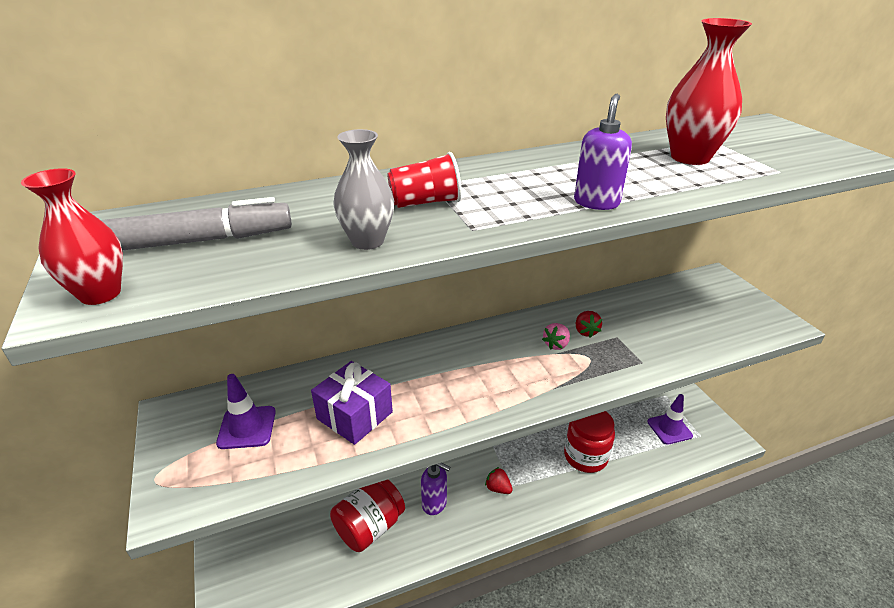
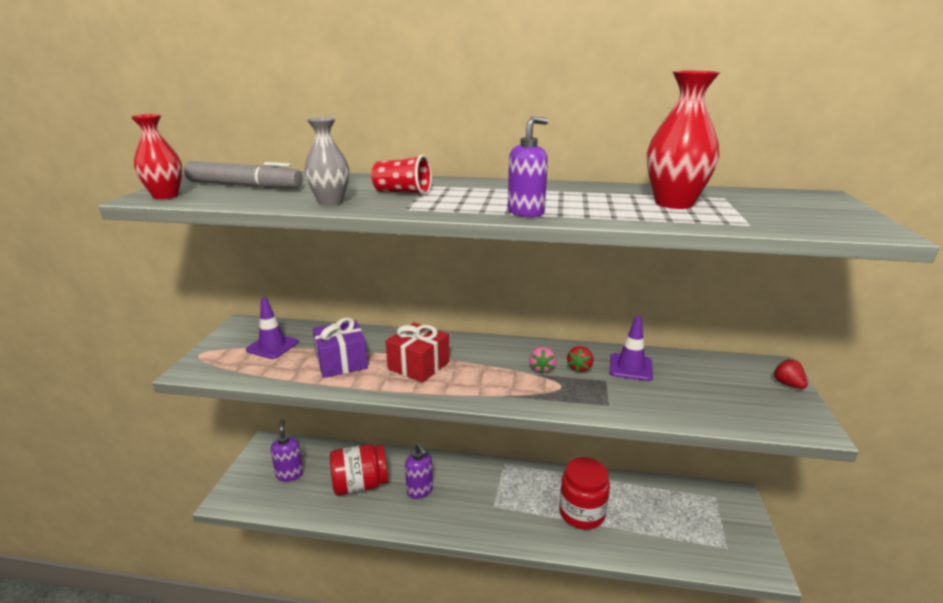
camera: 30 degrees right, 10 degrees down
(280, 553) = (290, 474): none -> purple soap dispenser
(441, 386) = (418, 365): none -> red gift
(498, 488) = (480, 503): red strawberry -> red strawberry (788, 384)
(556, 344) = (541, 368): pink strawberry -> pink strawberry turned 60 degrees counterclockwise
(669, 429) = (693, 527): purple traffic cone -> purple traffic cone (630, 367)

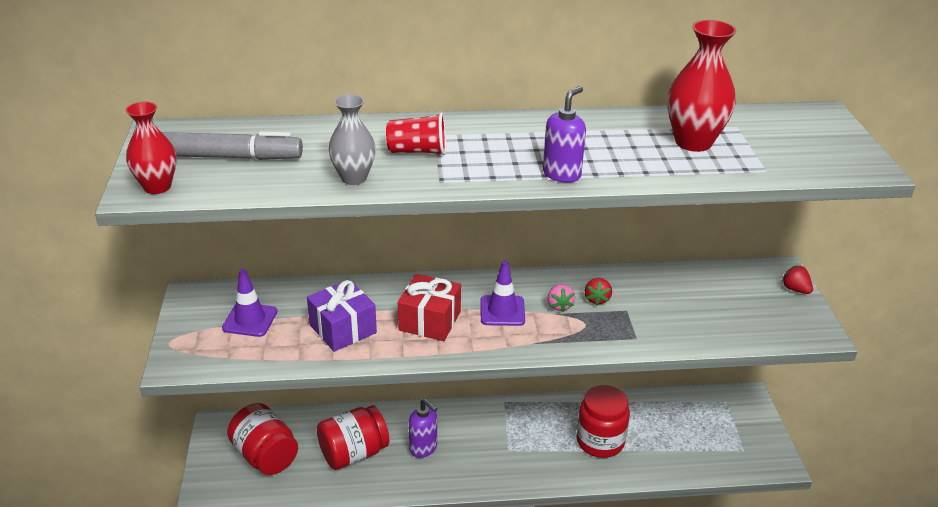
camera: 15 degrees left, 10 degrees up
(290, 474) = (265, 456): purple soap dispenser -> red jar
(630, 367) = (647, 291): purple traffic cone -> purple traffic cone (502, 311)

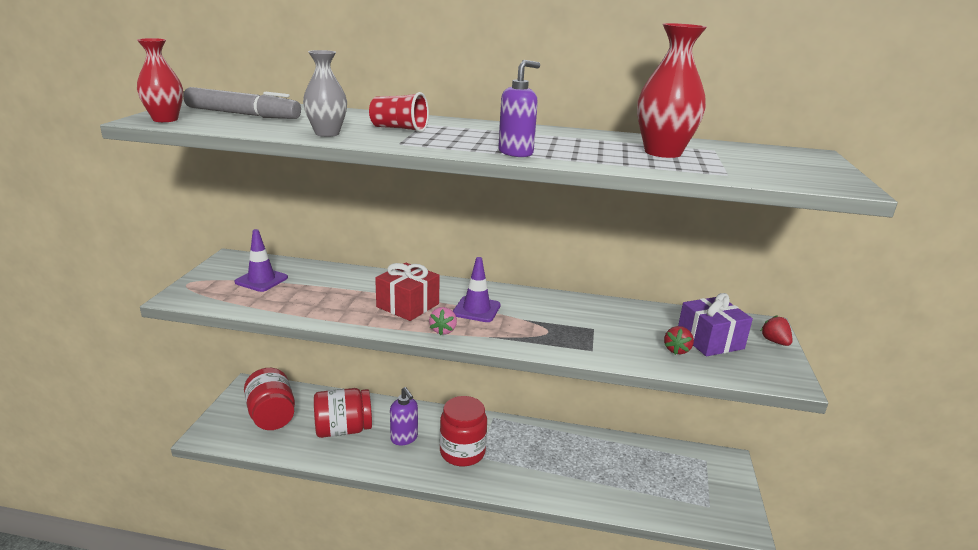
camera: 15 degrees right, 10 degrees down
(343, 329) = (330, 298): purple gift -> purple gift (710, 340)
(559, 305) = (531, 314): pink strawberry -> pink strawberry (443, 330)
(597, 299) = (569, 316): red strawberry -> red strawberry (676, 350)
(600, 441) = (567, 467): red jar -> red jar (462, 452)

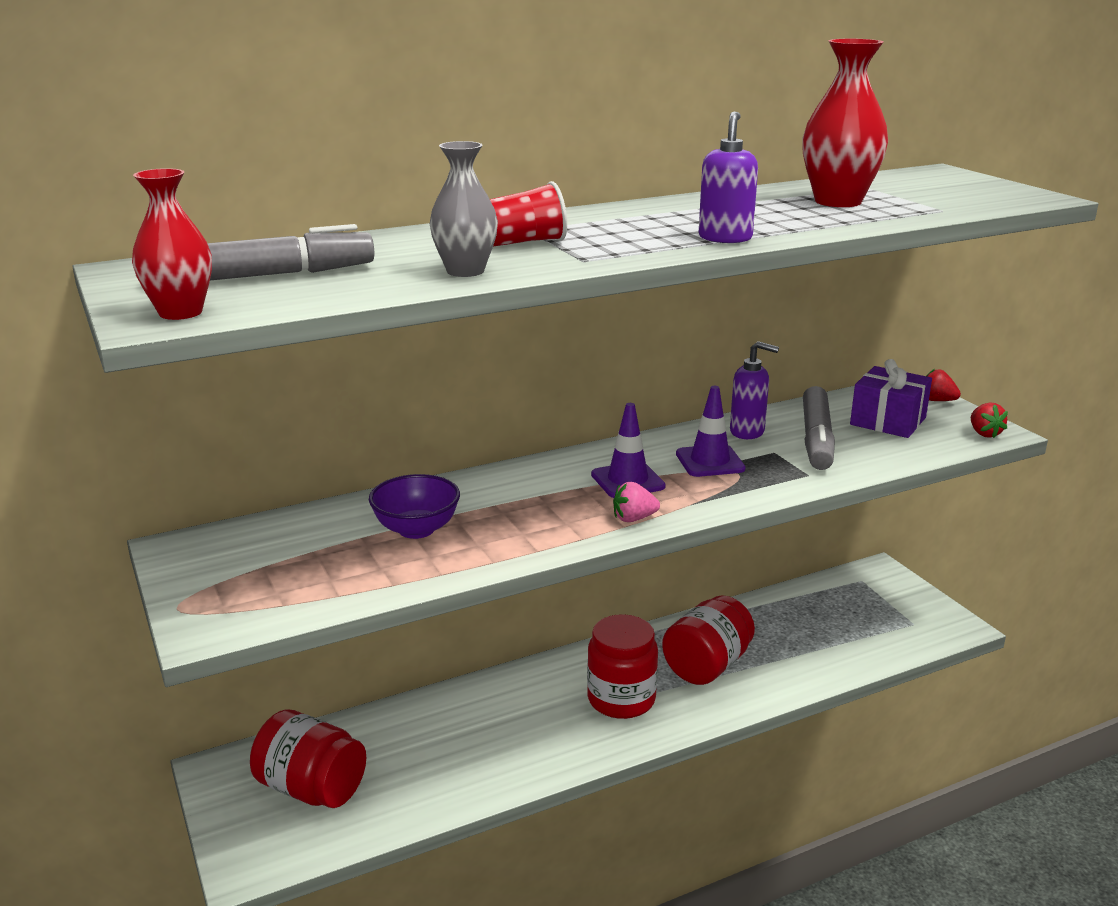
camera: 35 degrees left, 0 degrees up
(261, 280) = (287, 557): purple traffic cone -> purple traffic cone (710, 461)
(333, 291) = (416, 529): none -> purple bowl
(343, 429) = (440, 751): red jar -> red jar (707, 665)
(404, 438) = (533, 720): purple soap dispenser -> purple soap dispenser (747, 432)
(408, 305) = (543, 508): red gift -> none
(443, 330) = (633, 518): pink strawberry -> pink strawberry turned 105 degrees clockwise
(636, 332) = (816, 439): none -> grey marker
(676, 350) = (876, 442): red strawberry -> red strawberry (984, 433)

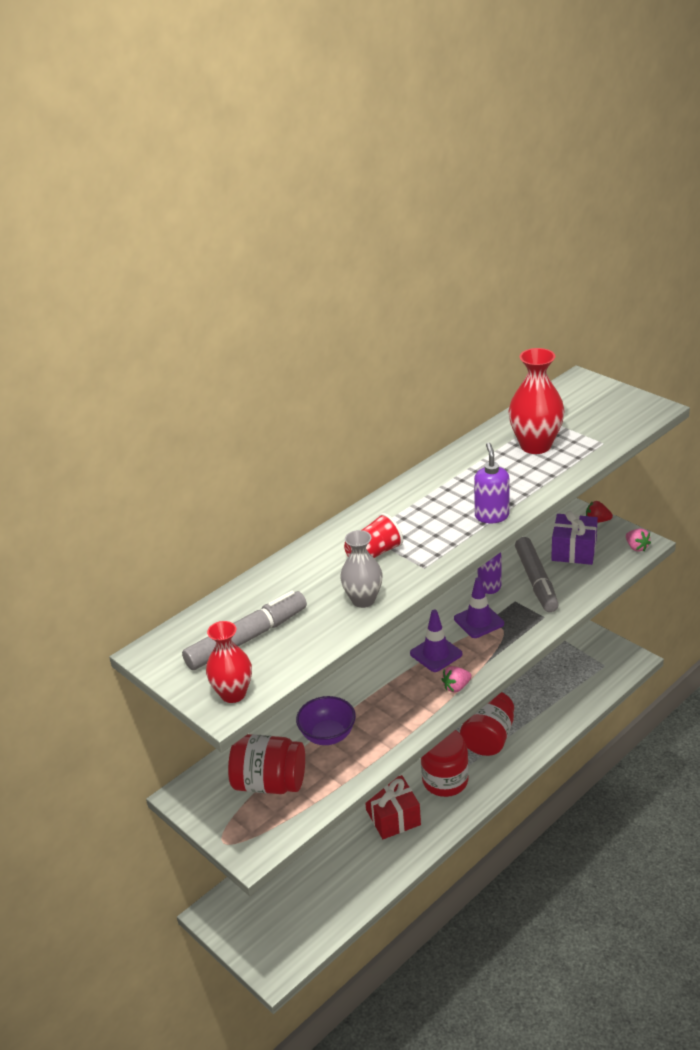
camera: 15 degrees left, 10 degrees up
(312, 788) = (283, 907): red jar -> red jar (269, 783)
(525, 723) = (393, 817): none -> red gift
(984, 433) = (636, 547): red strawberry -> pink strawberry

